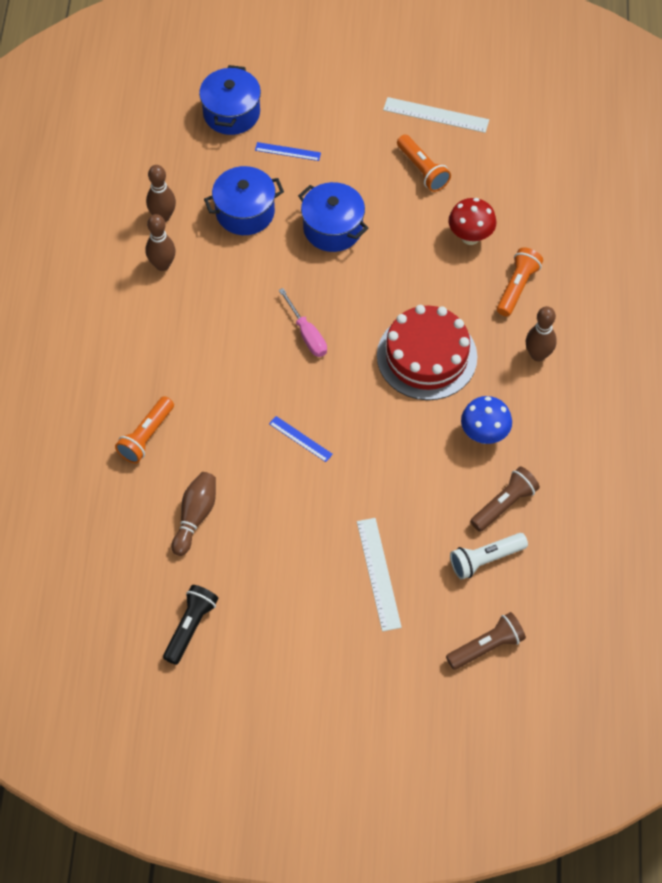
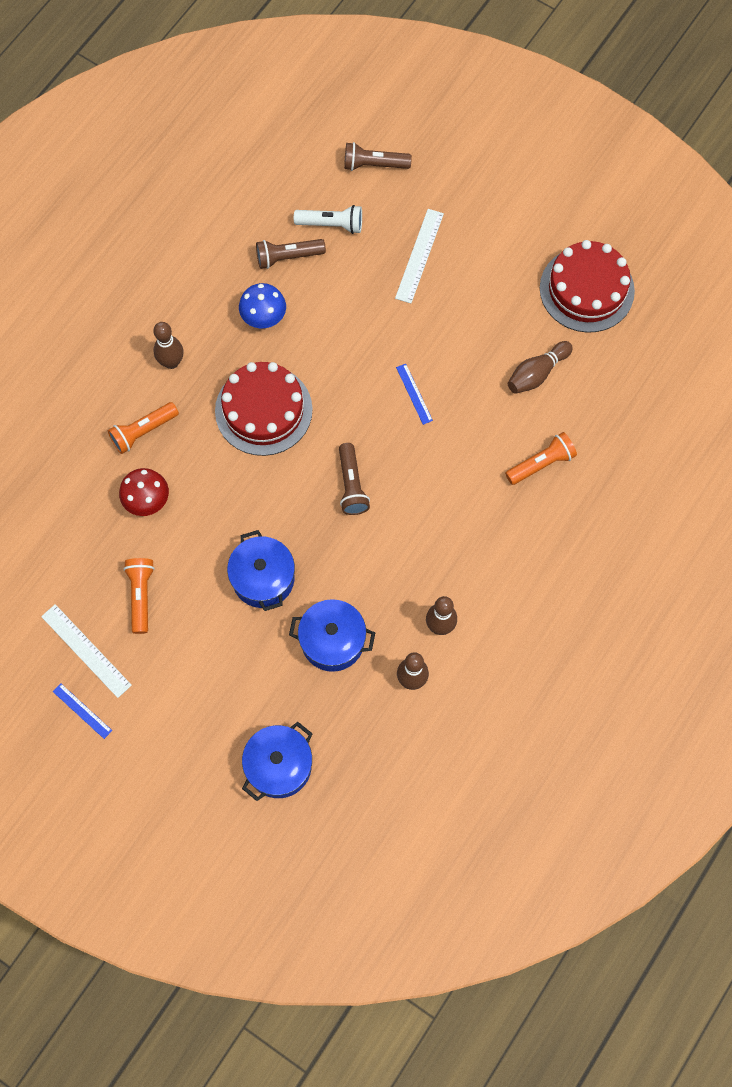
camera: 150 degrees left, 10 degrees up
(190, 627) = (586, 289): black flashlight -> red cake
(288, 151) = (252, 688): blue ruler -> blue ruler (82, 711)
(307, 334) = (351, 485): pink screwdriver -> brown flashlight

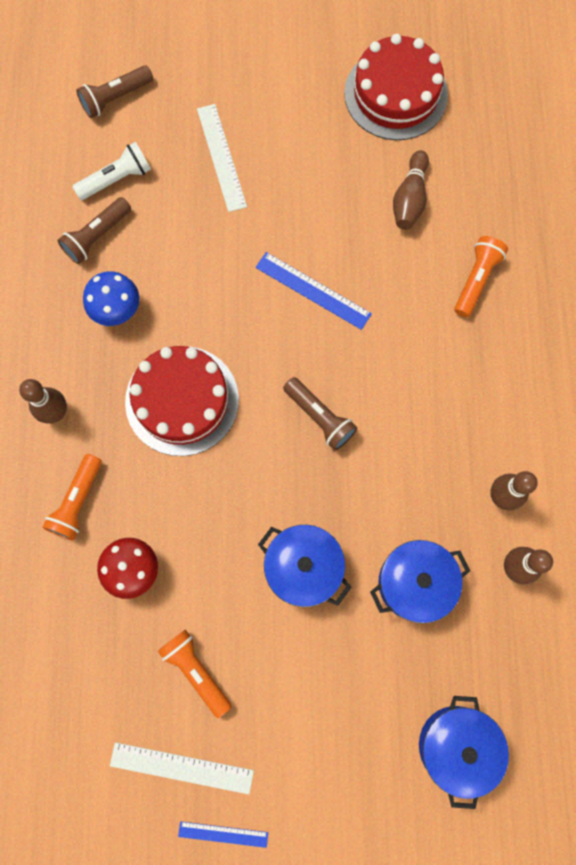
camera: 35 degrees left, 5 degrees up
(414, 394) = (313, 290): blue ruler -> blue ruler, size x1.63

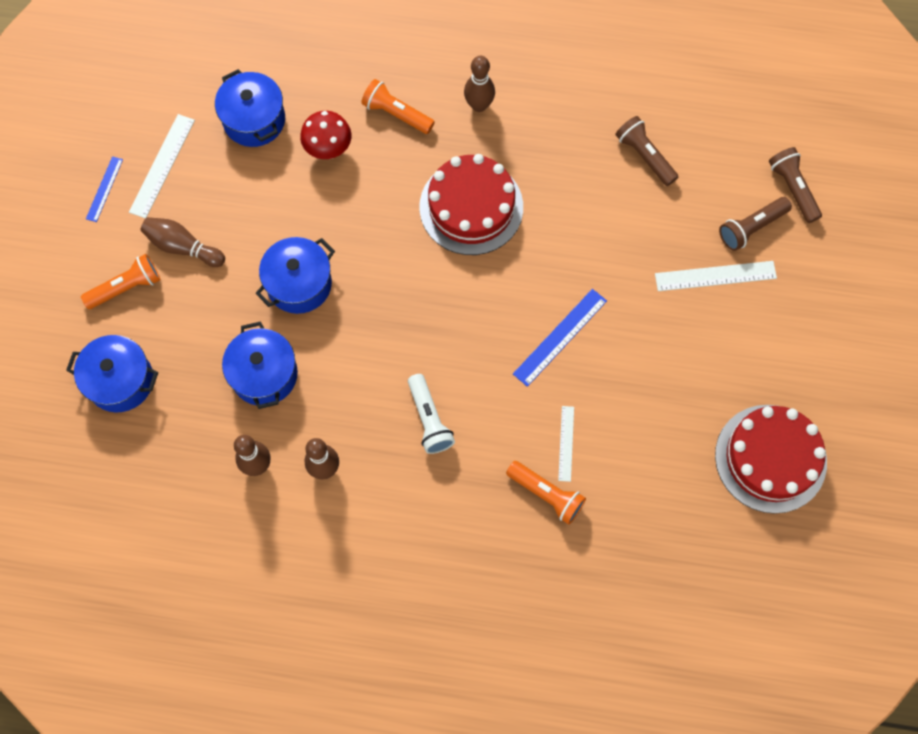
camera: 100 degrees right, 5 degrees down
(106, 667) = (254, 120): none -> blue pot
(116, 179) = (703, 179): white flashlight -> white flashlight (429, 419)
(117, 311) = (566, 164): blue mushroom -> none
(196, 670) = (234, 187): orange flashlight -> orange flashlight (126, 287)
(319, 417) = (433, 321): brown flashlight -> brown flashlight (751, 228)
(409, 199) = (645, 448): brown bowling pin -> brown bowling pin (183, 247)
(421, 269) = (566, 443): none -> white ruler

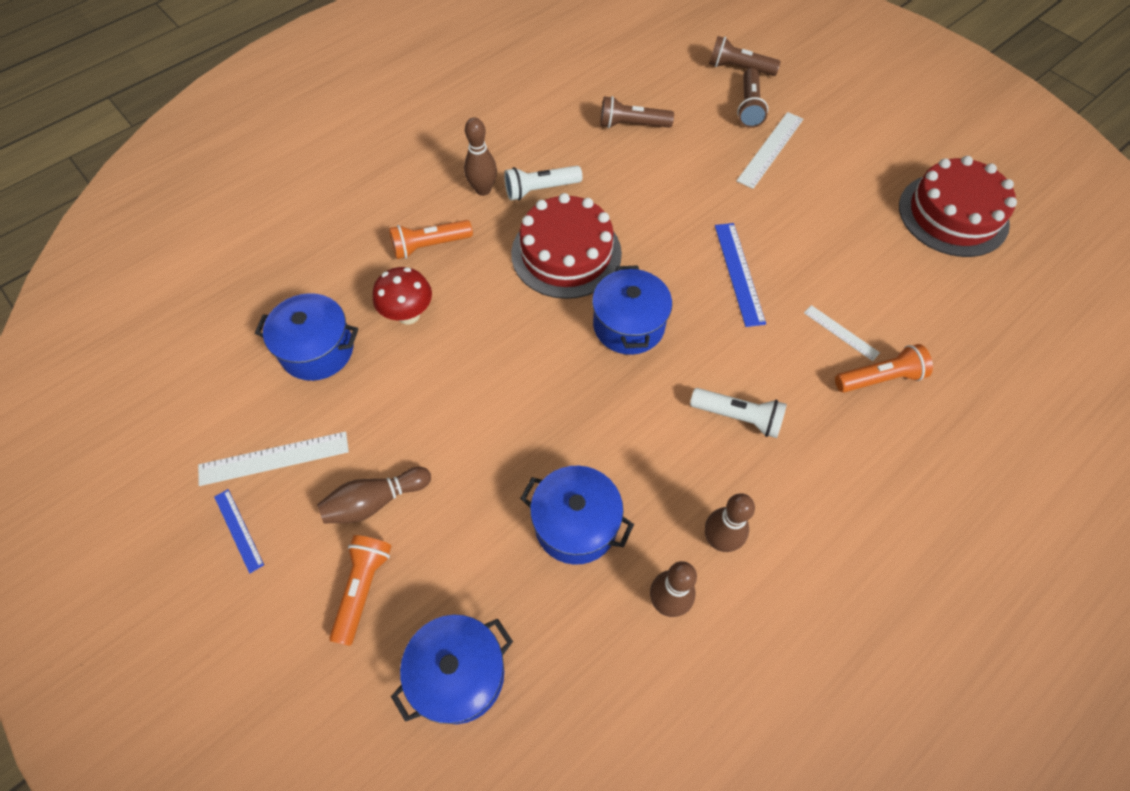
camera: 50 degrees left, 10 degrees down
(162, 165) = (274, 458): white ruler -> white ruler turned 75 degrees counterclockwise
(299, 284) = (512, 428): blue pot -> blue pot (628, 325)
(515, 143) = (540, 189): none -> white flashlight

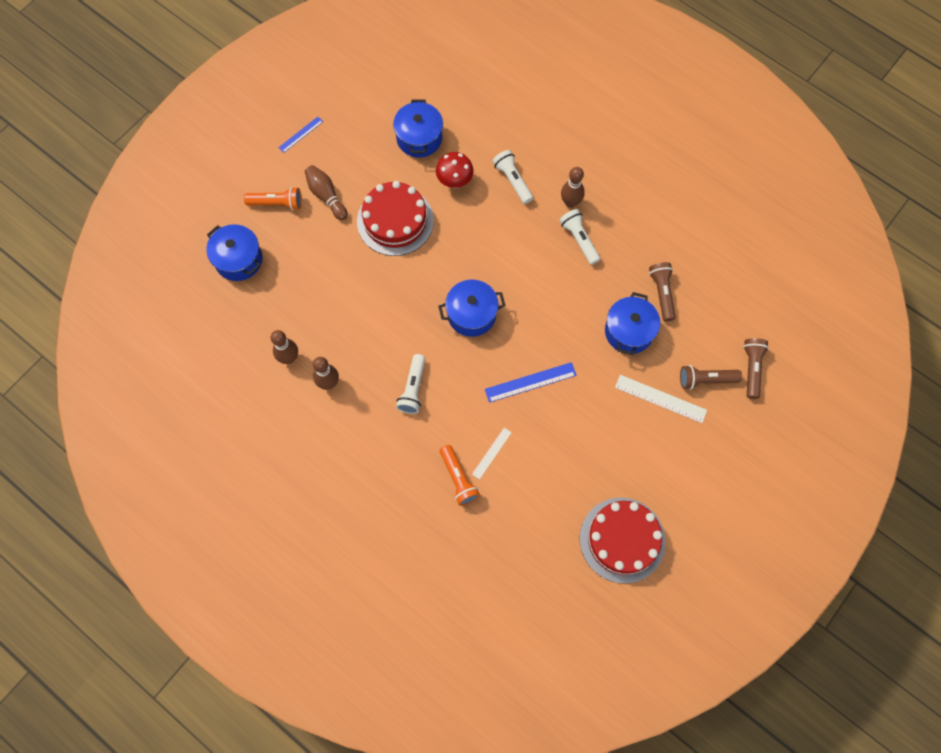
camera: 80 degrees right, 10 degrees up
(274, 458) = (344, 138): white ruler -> none
(430, 246) = (513, 180): orange flashlight -> white flashlight
(566, 253) = (524, 266): red cake -> red cake (395, 221)
(576, 524) = (327, 303): blue pot -> blue pot (629, 331)

